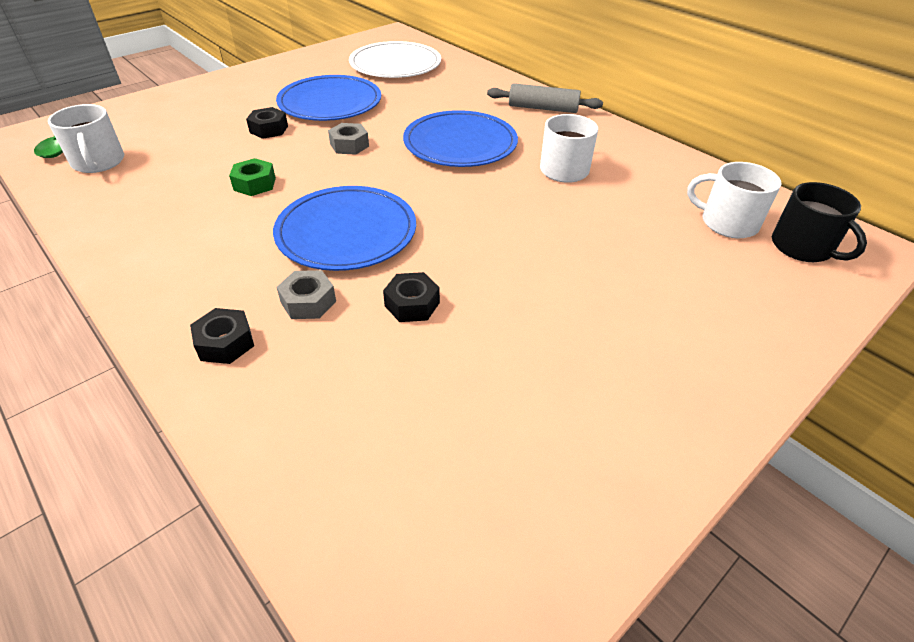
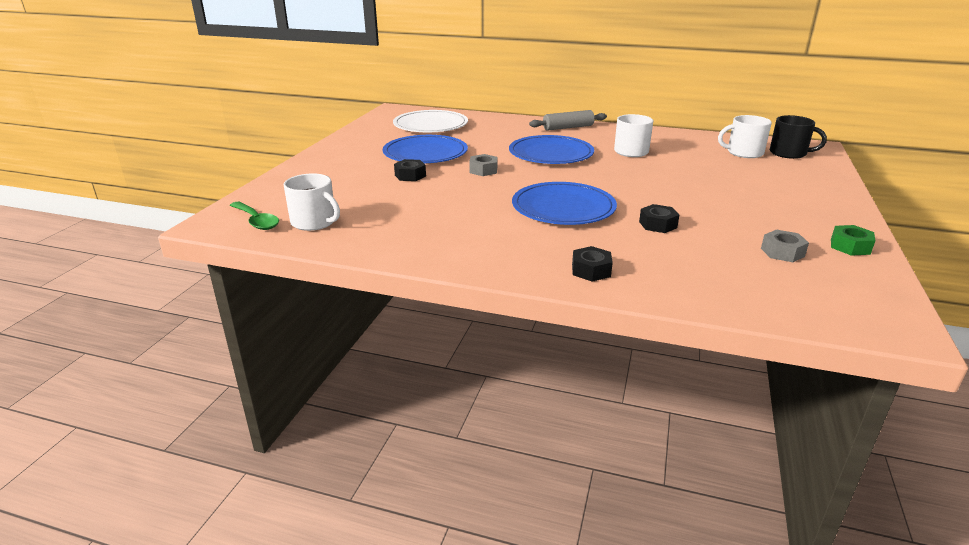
camera: 30 degrees left, 15 degrees down
(254, 184) = (459, 203): green nut -> green nut (850, 246)
(308, 302) = (602, 241): grey nut -> grey nut (782, 252)

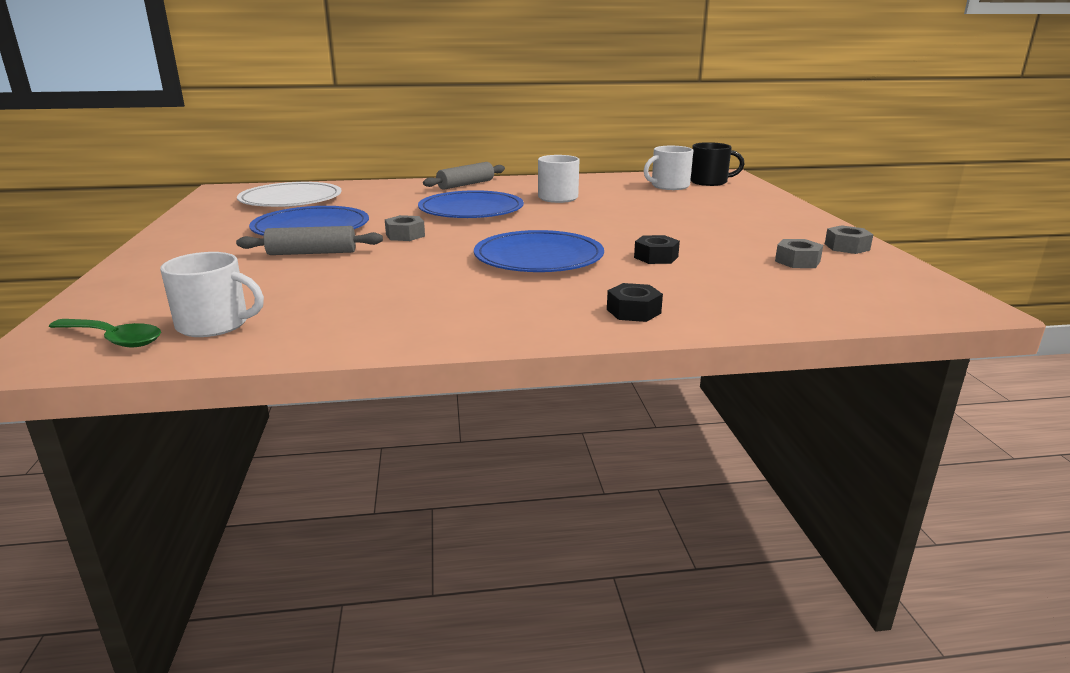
camera: 25 degrees left, 5 degrees down
(410, 175) = (312, 253): black nut -> grey rolling pin
(850, 246) = (847, 247): green nut -> grey nut

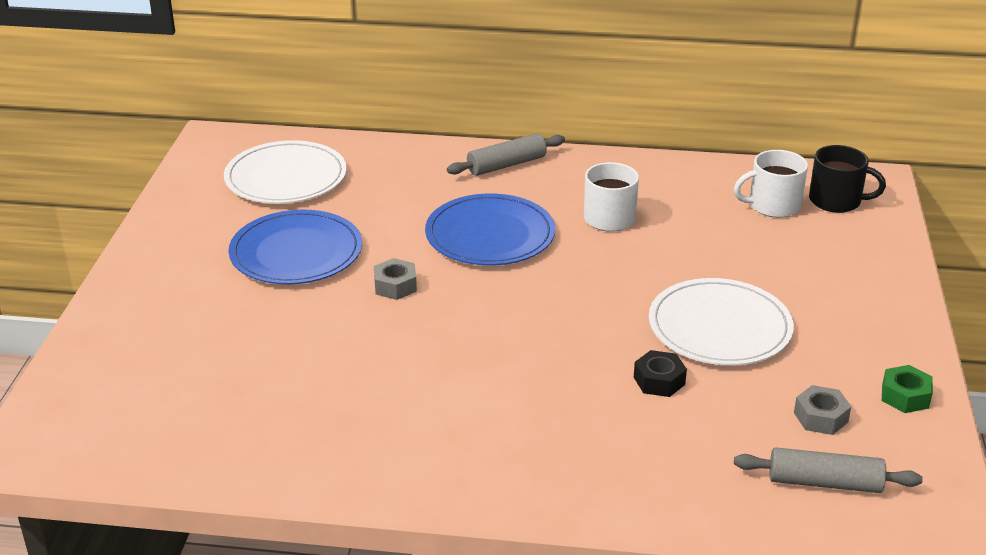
camera: 15 degrees right, 10 degrees up
(114, 339) = (88, 438): green spoon -> none
(214, 325) = (175, 430): white mug -> none
(312, 253) = (287, 310): grey rolling pin -> grey rolling pin (824, 482)
(538, 257) = (526, 359): blue plate -> none
(633, 311) = (579, 481): black nut -> none
(679, 231) = (719, 327): none -> white plate
(847, 247) = (905, 396): grey nut -> green nut

